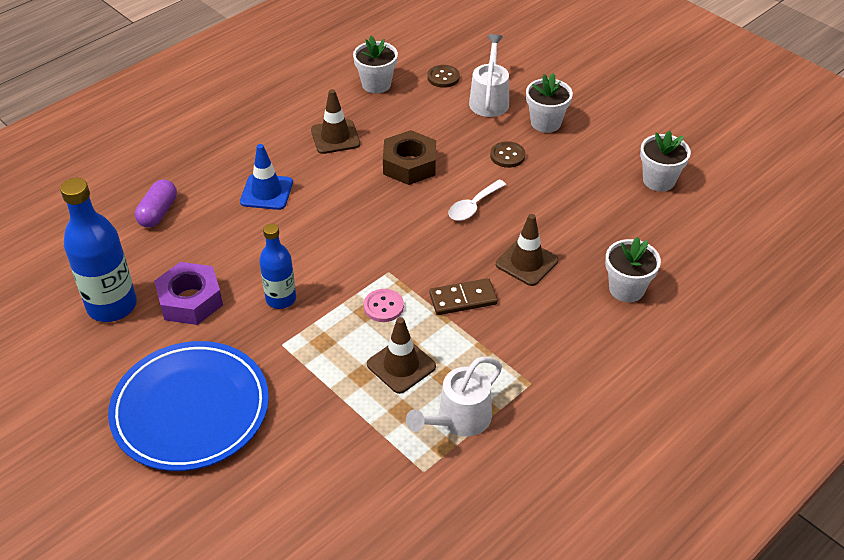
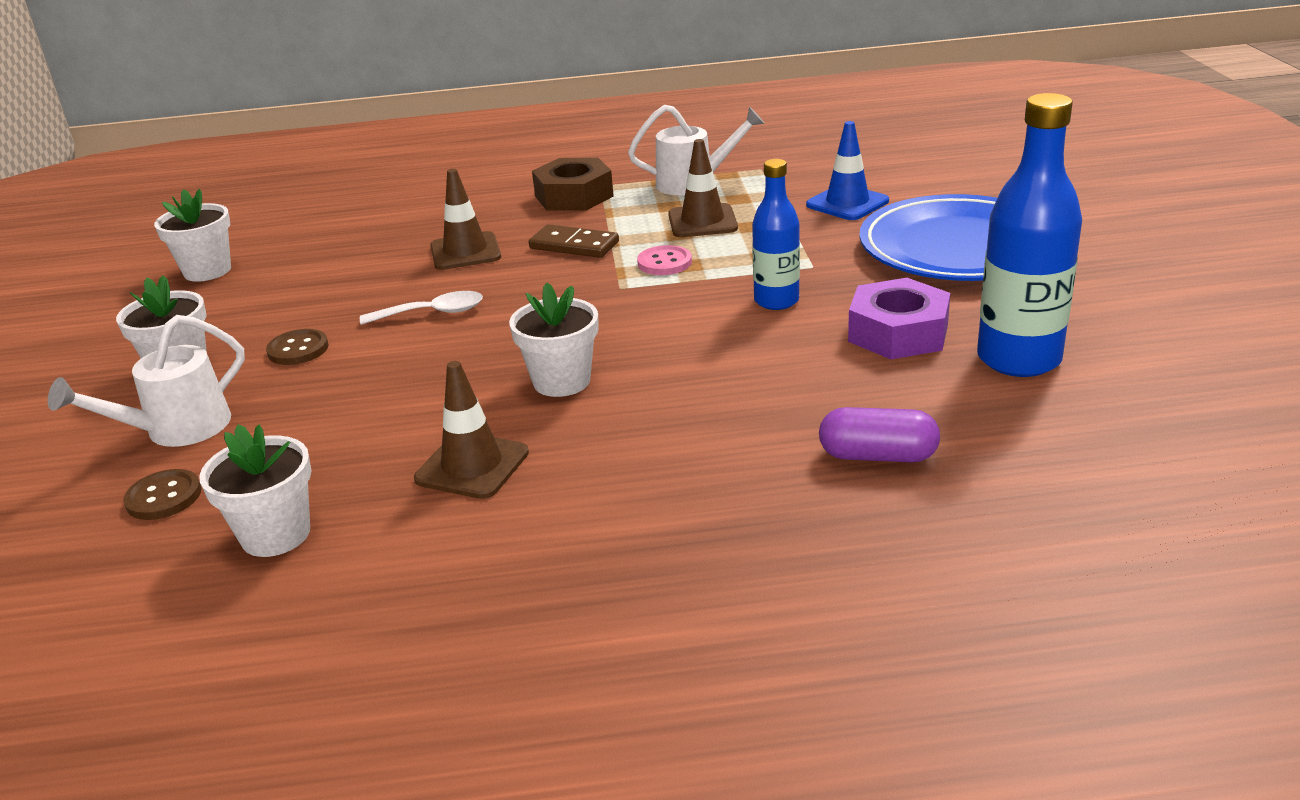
camera: 140 degrees left, 15 degrees down
(158, 212) = (878, 456): purple capsule -> purple capsule turned 45 degrees clockwise
(266, 192) = (674, 423): blue traffic cone -> blue traffic cone (847, 203)
(409, 164) = (429, 384): brown nut -> brown nut (574, 196)
(626, 289) = (414, 210): white flower pot -> white flower pot (561, 381)

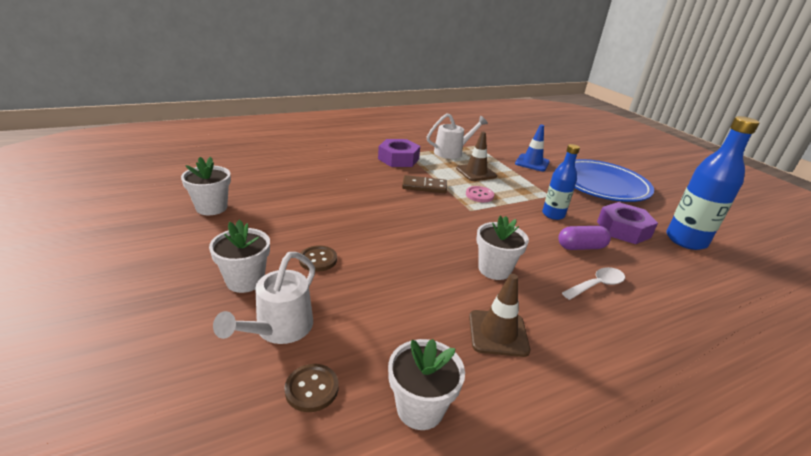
camera: 25 degrees left, 0 degrees up
(432, 313) = (382, 230): white spoon -> white spoon (597, 285)
(465, 252) = (368, 191): brown traffic cone -> none
(574, 196) = (398, 159): brown nut -> purple nut
(878, 456) = (688, 300): purple capsule -> purple capsule (581, 247)

